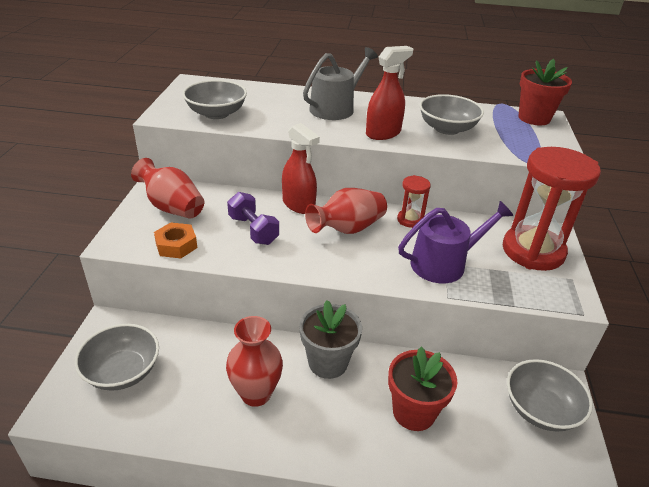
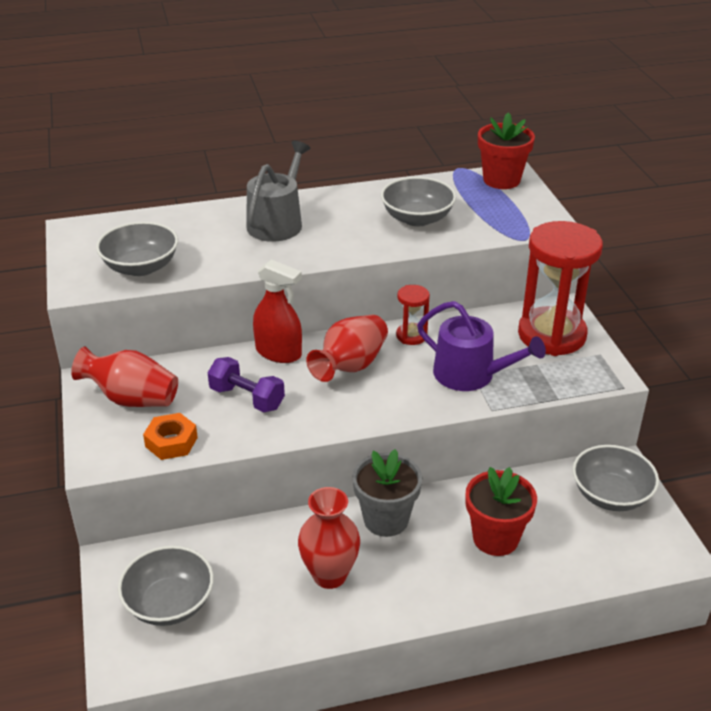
camera: 20 degrees left, 0 degrees up
(383, 133) = (352, 243): red spray bottle -> none
(444, 263) = (471, 375): purple watering can -> purple watering can turned 75 degrees clockwise

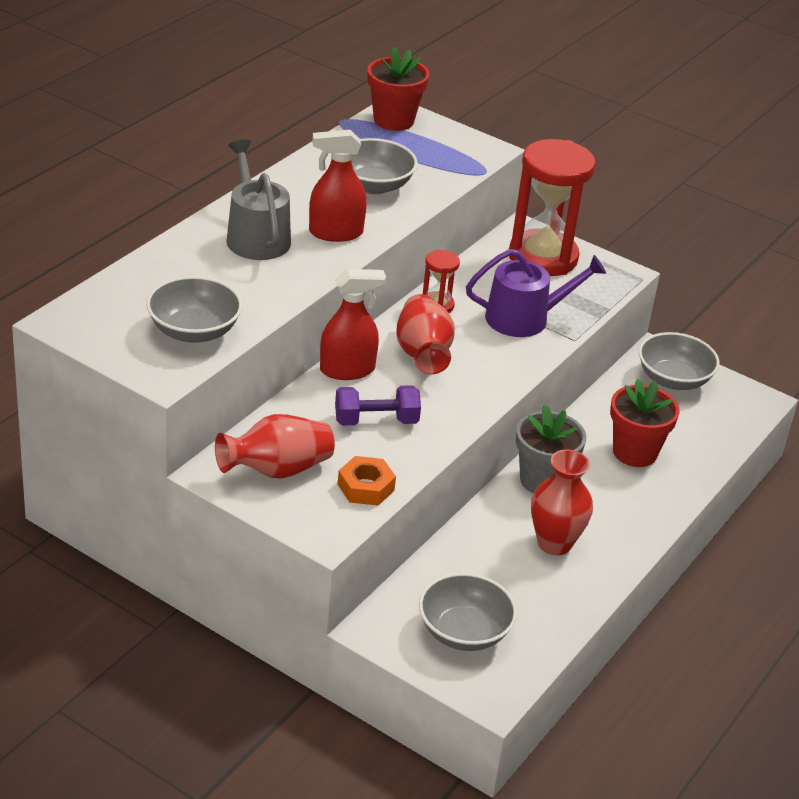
camera: 45 degrees left, 0 degrees up
(338, 240) = (335, 233): none -> red spray bottle

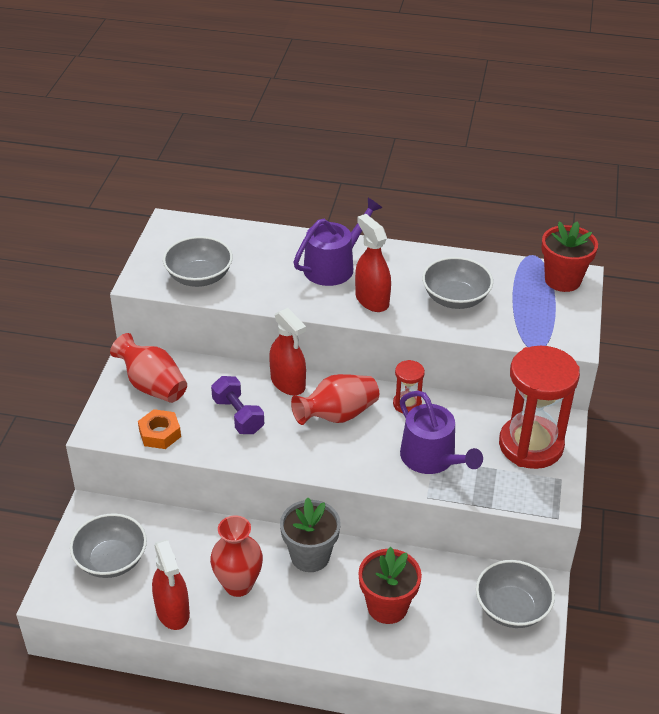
camera: 70 degrees right, 5 degrees up
(255, 236) = (334, 266): grey watering can -> purple watering can
(566, 603) = (173, 611): none -> red spray bottle

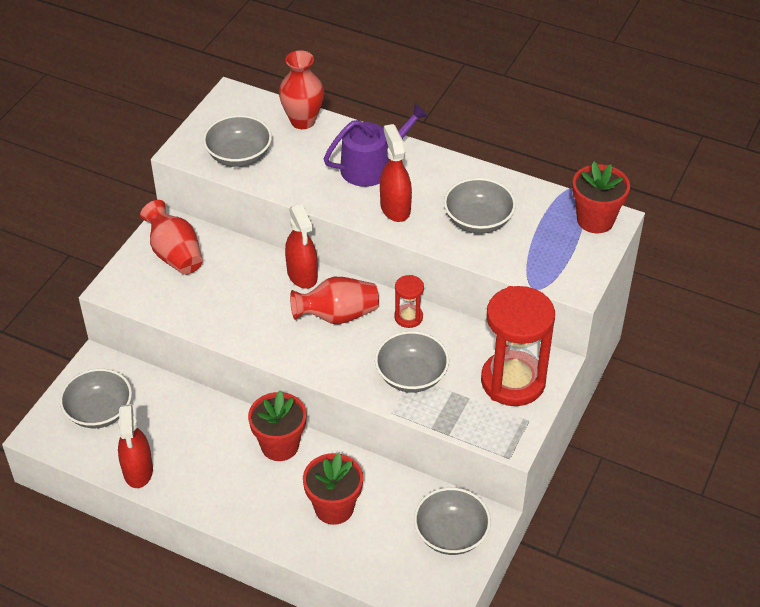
camera: 15 degrees right, 5 degrees up
(160, 434) = (166, 302): orange nut -> none
(238, 416) = (244, 299): purple dumbbell -> none
(238, 585) = (205, 458): red vase -> red vase (303, 121)
(310, 556) = (280, 445): grey flower pot -> red flower pot
(432, 458) = (411, 376): purple watering can -> grey bowl

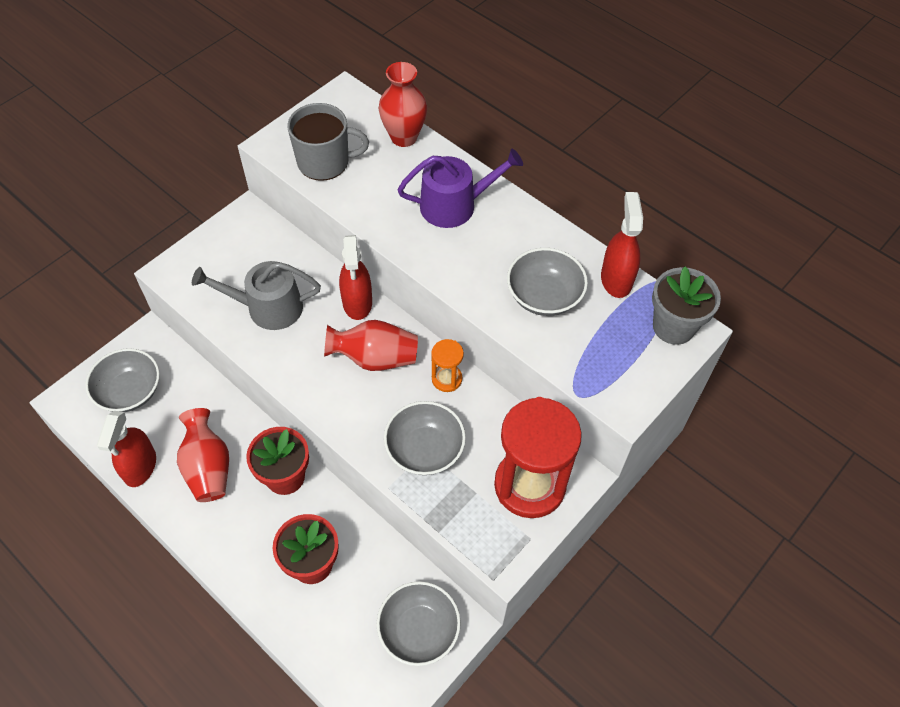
camera: 15 degrees right, 10 degrees up
(175, 254) = (242, 249): red vase -> red vase (208, 467)
(220, 297) = (267, 308): none -> grey watering can
(239, 156) = (325, 162): grey bowl -> grey mug
(395, 208) = (461, 260): red spray bottle -> red spray bottle (616, 279)
(408, 317) = (446, 379): red hourglass -> orange hourglass
(595, 220) = (673, 327): red flower pot -> grey flower pot

